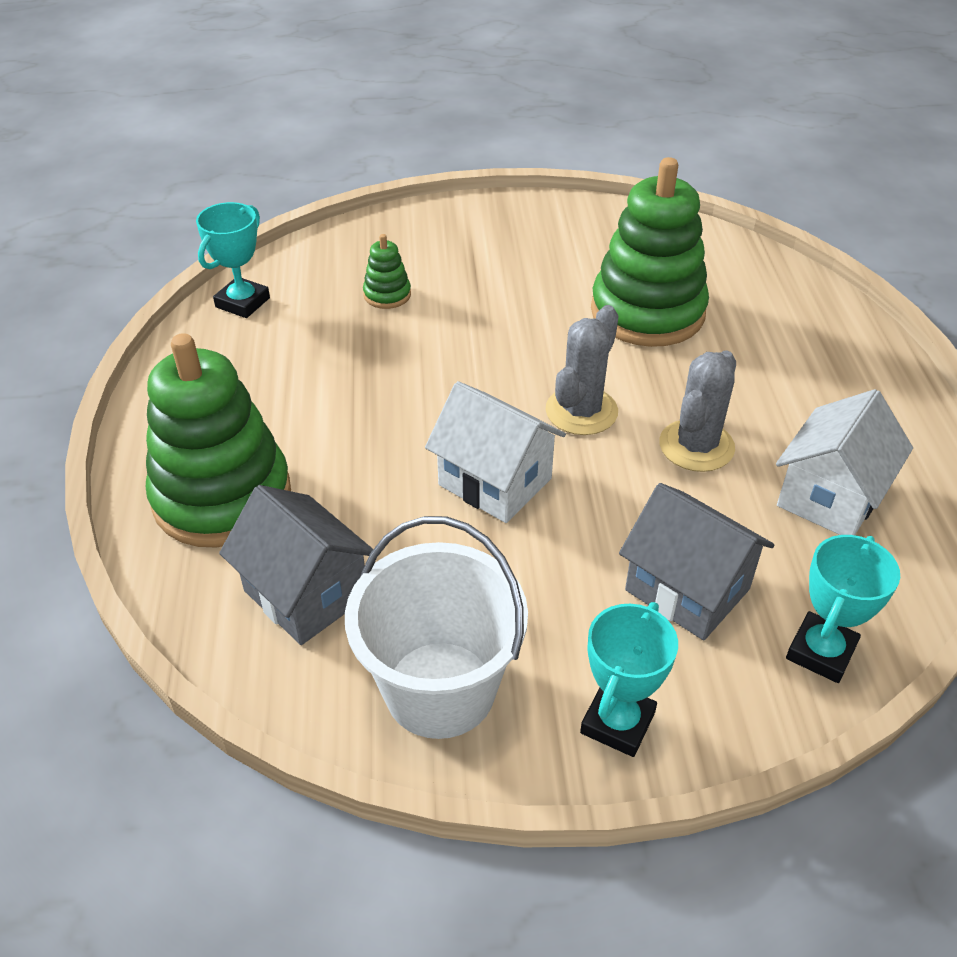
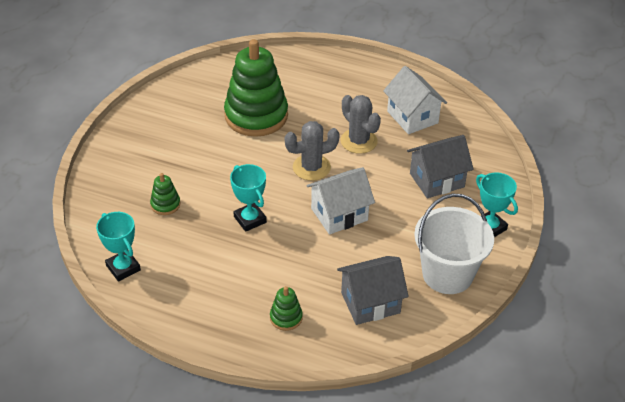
camera: 65 degrees left, 0 degrees up
(222, 496) = (286, 317): green stacking toy -> green stacking toy, size x0.43
(581, 411) = (311, 167): grey cactus -> grey cactus turned 75 degrees counterclockwise
(821, 652) = (486, 158): turquoise trophy -> turquoise trophy (250, 219)

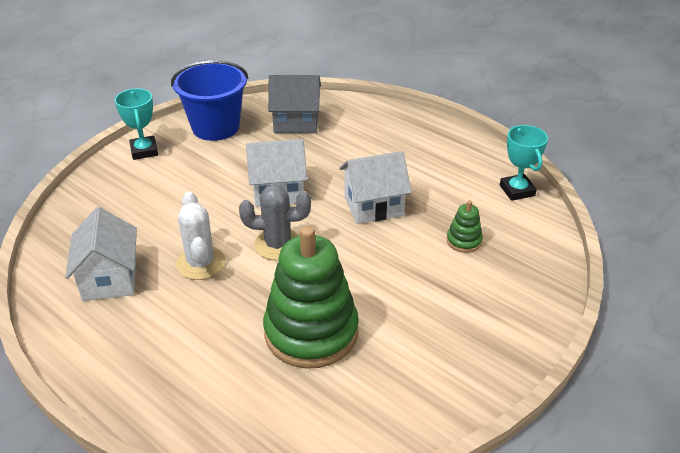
camera: 160 degrees left, 5 degrees down
(250, 219) = (373, 206): turquoise trophy -> white house
(286, 317) = (373, 127): green stacking toy -> none
(358, 141) = (201, 263): grey cactus -> white cactus
(437, 180) = (152, 201): grey house -> none
(447, 274) = (215, 127): white bucket -> blue bucket

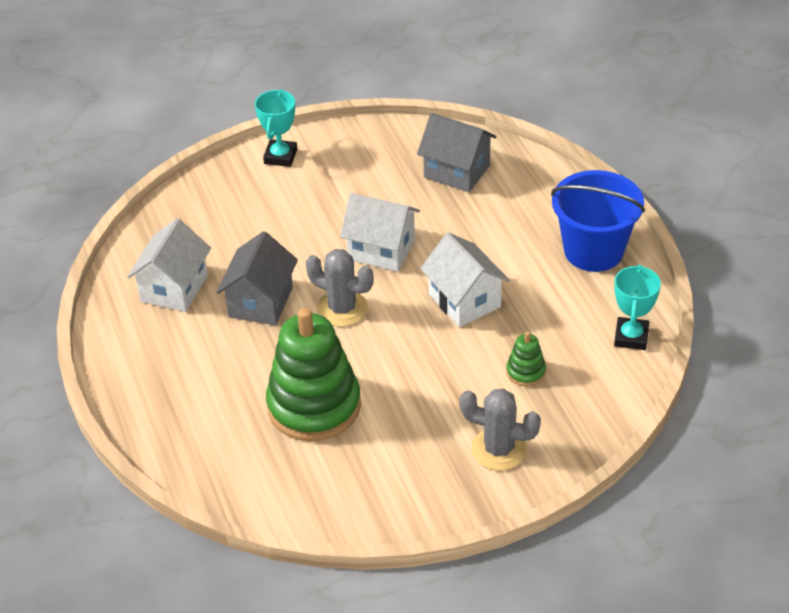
camera: 30 degrees right, 5 degrees up
(201, 263) = (260, 302): white cactus -> grey house
(215, 127) = (368, 150): blue bucket -> blue bucket (593, 251)
(373, 206) = (464, 301): white house -> white house turned 45 degrees clockwise
(495, 307) = (499, 449): none -> grey cactus

